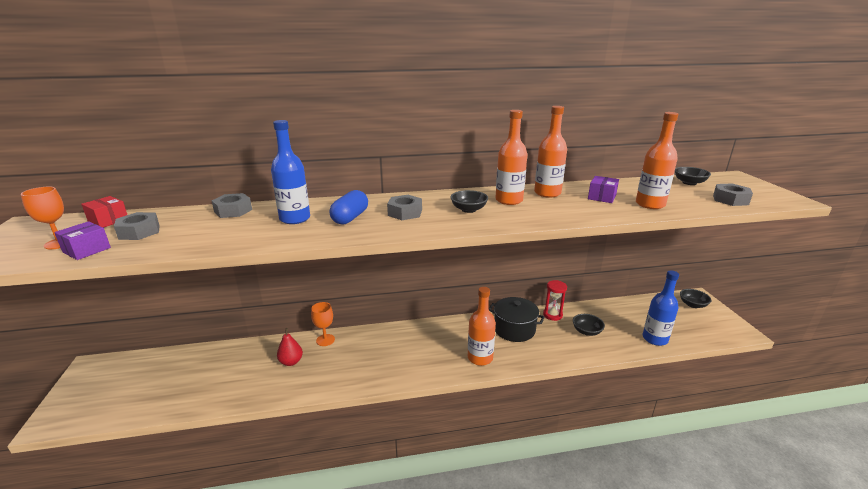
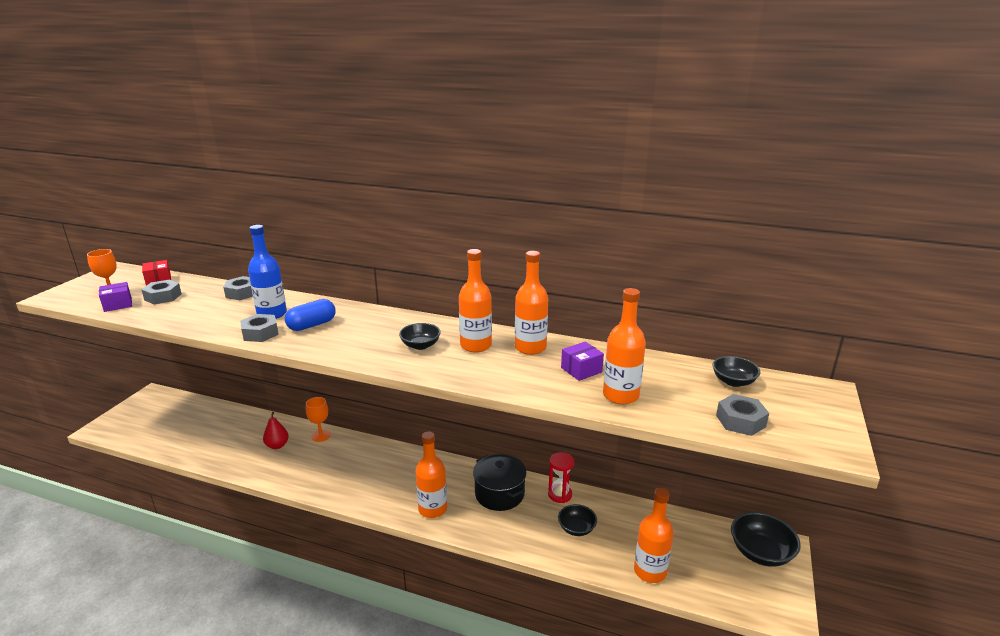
camera: 30 degrees right, 0 degrees up
(405, 213) = (361, 333): grey nut -> grey nut (260, 333)
(655, 339) = (650, 571): blue bottle -> orange bottle
(692, 304) = (760, 553): black bowl -> black bowl, size x1.59

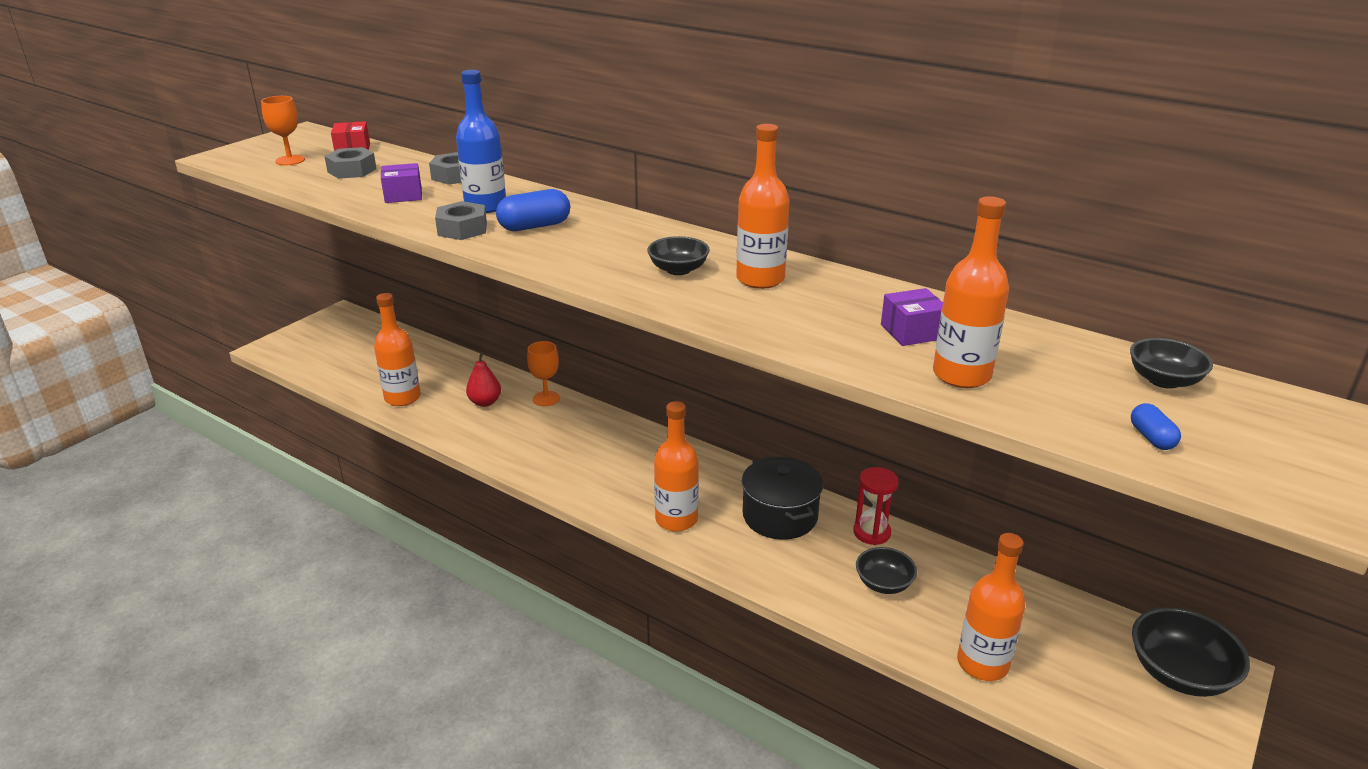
camera: 15 degrees right, 5 degrees up
(118, 304) = (293, 174): purple box -> purple box (403, 195)
(530, 348) = (843, 292): orange bottle -> orange bottle (402, 398)
(740, 421) = (1151, 438): grey nut -> blue capsule

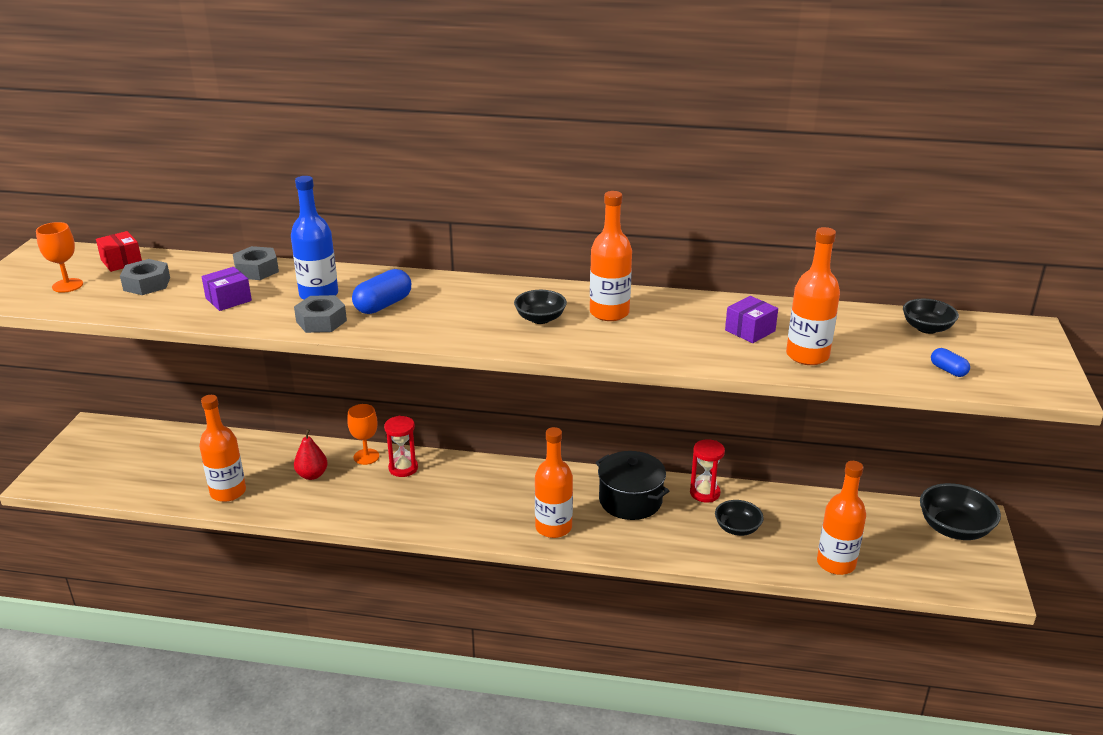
camera: 25 degrees left, 0 degrees up
(572, 418) = (403, 468): none -> red hourglass

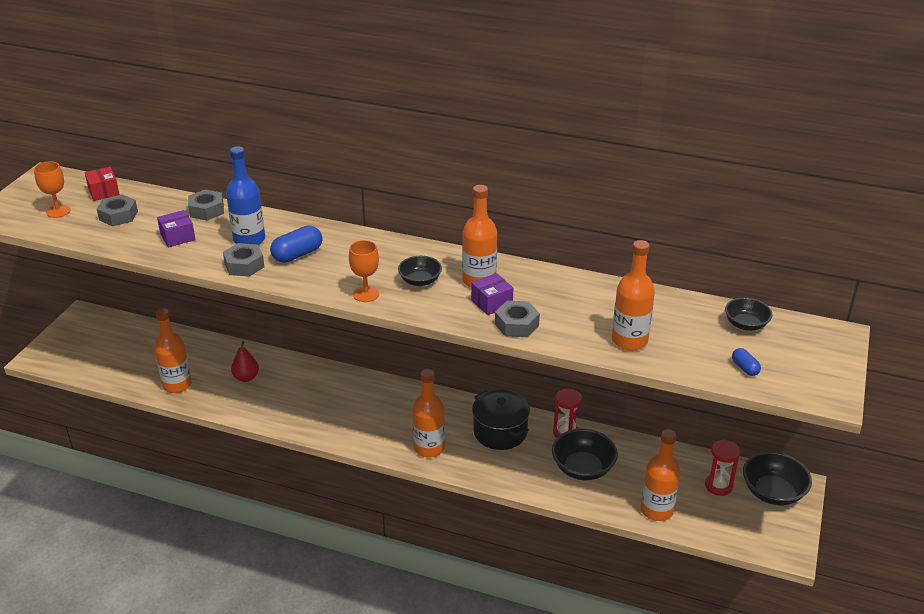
camera: 10 degrees right, 5 degrees up
(366, 457) = (293, 366): orange goblet -> orange goblet (366, 294)
(403, 468) = (320, 380): red hourglass -> red hourglass (718, 486)
(671, 352) = (516, 324): none -> grey nut
(737, 528) = (583, 468): black bowl -> black bowl, size x1.59
(750, 330) = (591, 311): purple box -> purple box (491, 303)

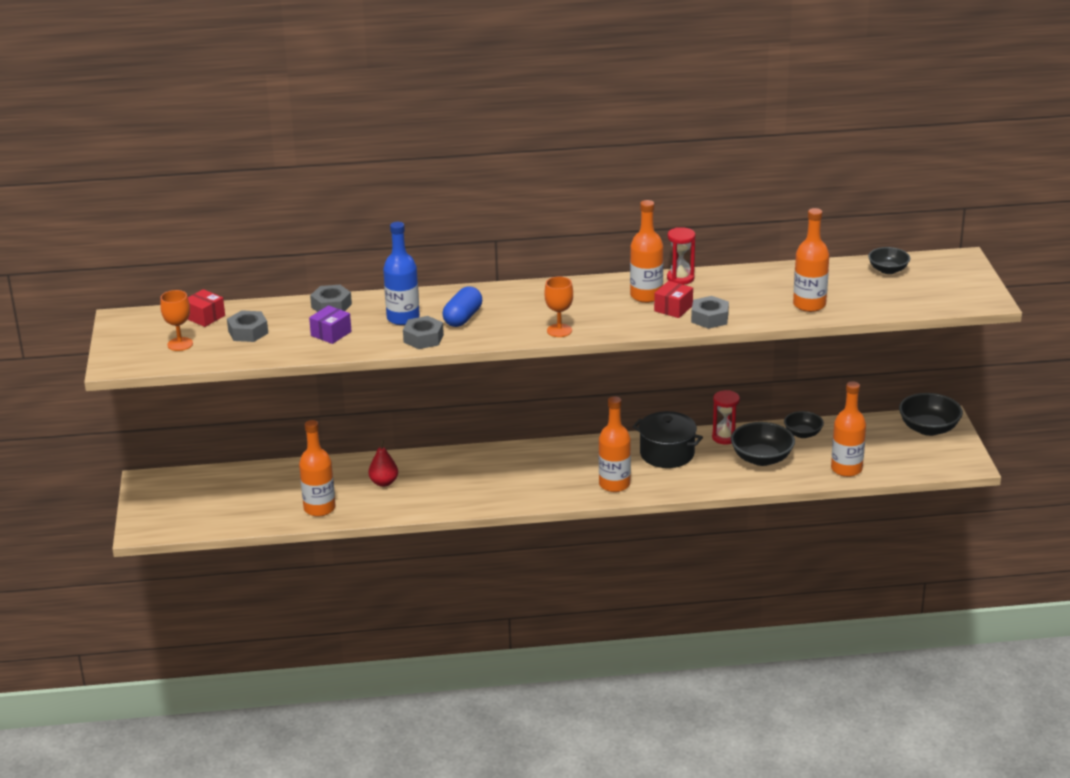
camera: 25 degrees left, 5 degrees down
(420, 281) = (595, 309): black bowl -> black bowl (803, 434)
(491, 303) = (673, 308): purple box -> red box
(718, 486) = (882, 437): red hourglass -> red hourglass (680, 278)
(744, 368) = (912, 299): blue capsule -> none

